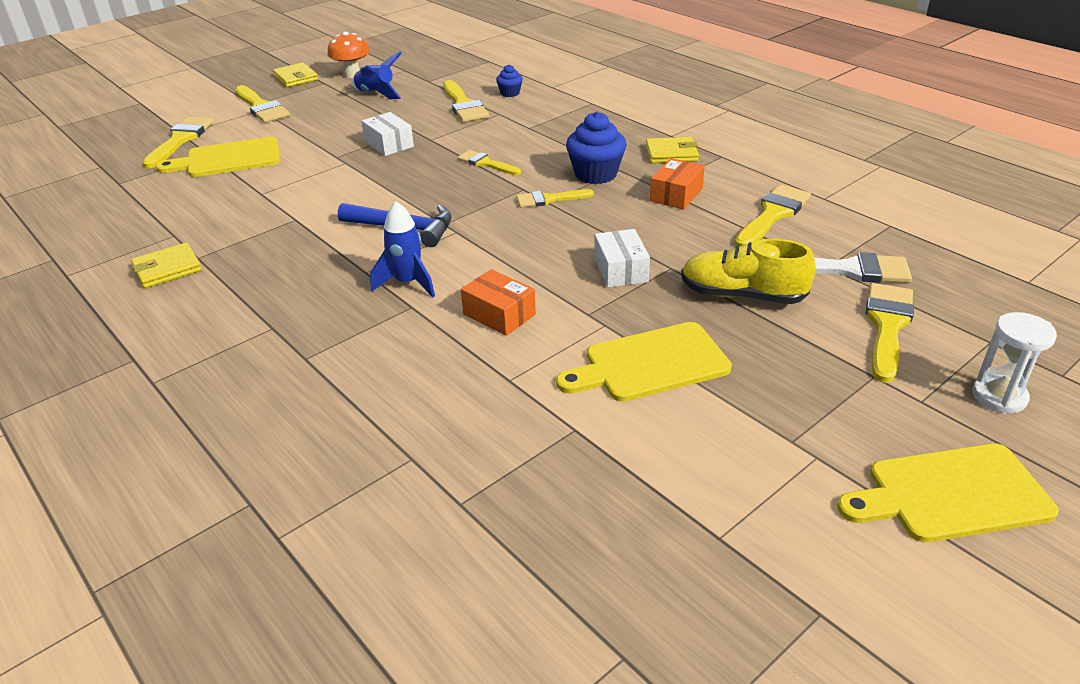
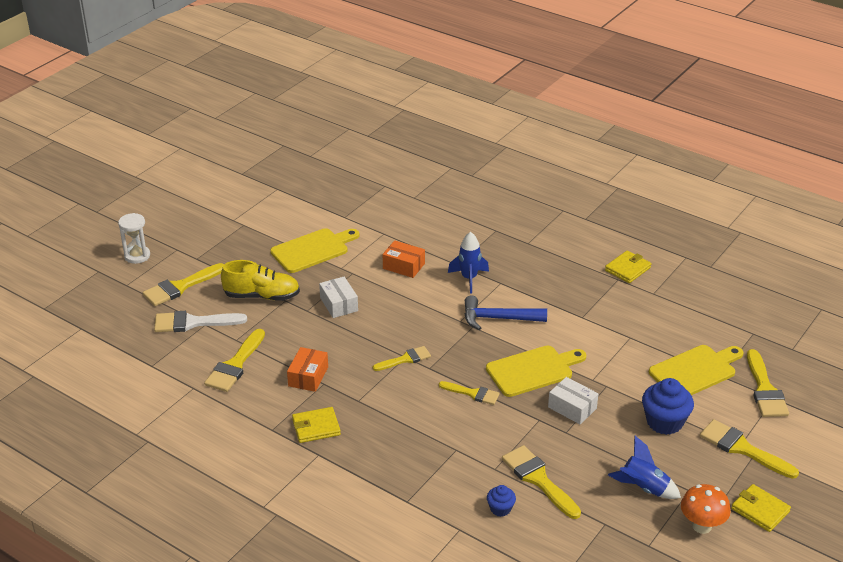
camera: 165 degrees right, 0 degrees up
(595, 174) = (376, 392): blue cupcake -> blue cupcake (664, 422)
(887, 326) = (180, 287): yellow brush -> yellow brush turned 45 degrees clockwise
(951, 494) = (179, 214): yellow cutting board -> yellow cutting board (533, 370)

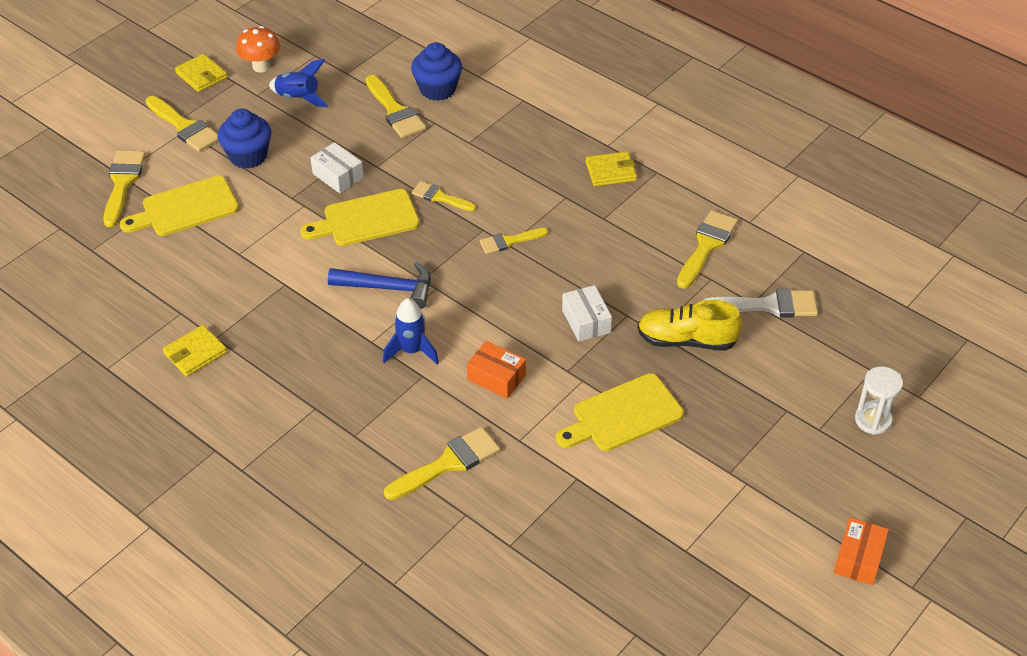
camera: 175 degrees left, 10 degrees up
(180, 287) = (798, 361): yellow brush -> yellow brush (448, 463)
(308, 376) = (621, 227): orange box -> orange box (858, 558)
(500, 509) = (437, 89): blue cupcake -> blue cupcake, size x1.87

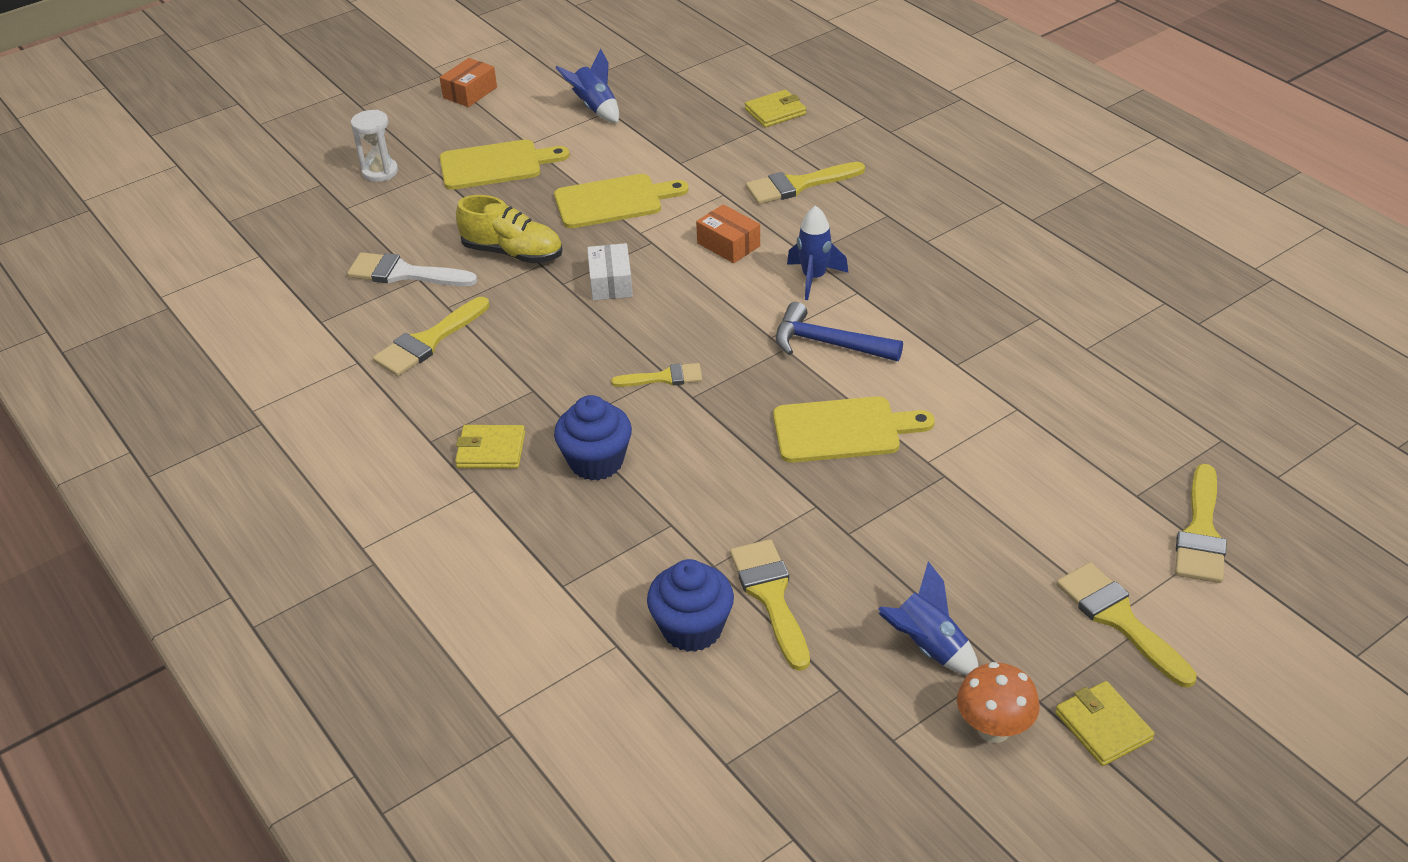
camera: 165 degrees left, 5 degrees down
(185, 208) = (1098, 480): yellow cutting board -> yellow cutting board (496, 165)
(195, 353) = (1062, 305): yellow wallet -> yellow wallet (775, 112)
(248, 156) = (1010, 550): blue cupcake -> blue cupcake (596, 462)
(338, 176) = (875, 498): white box -> none
(440, 197) = (736, 447): yellow brush -> none
(702, 552) = (595, 108): none -> blue rocket

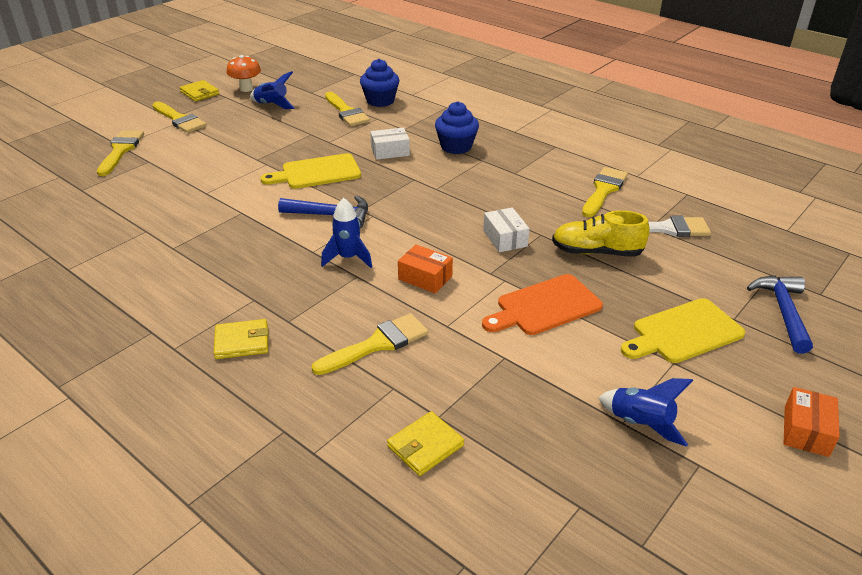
camera: 165 degrees right, 5 degrees down
(380, 172) = (783, 312): white hourglass -> blue hammer
(491, 450) = (518, 146): yellow wallet -> yellow wallet (242, 342)
(613, 201) = (545, 306): yellow cutting board -> orange cutting board
(664, 378) = (436, 186): yellow brush -> none
(713, 465) = (390, 151): none -> white box

